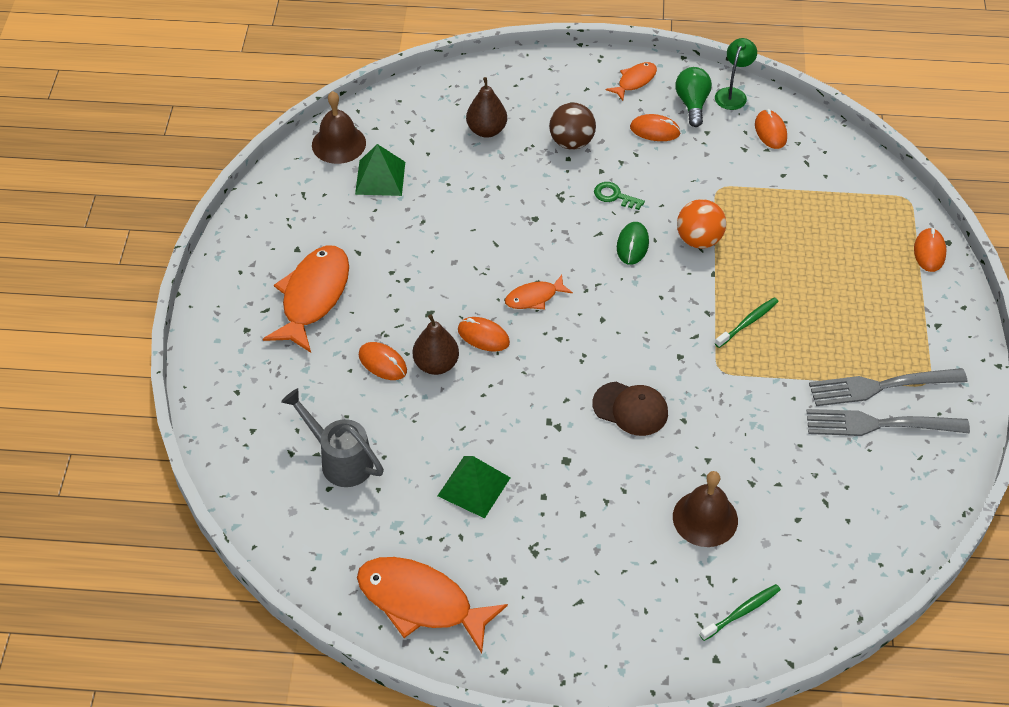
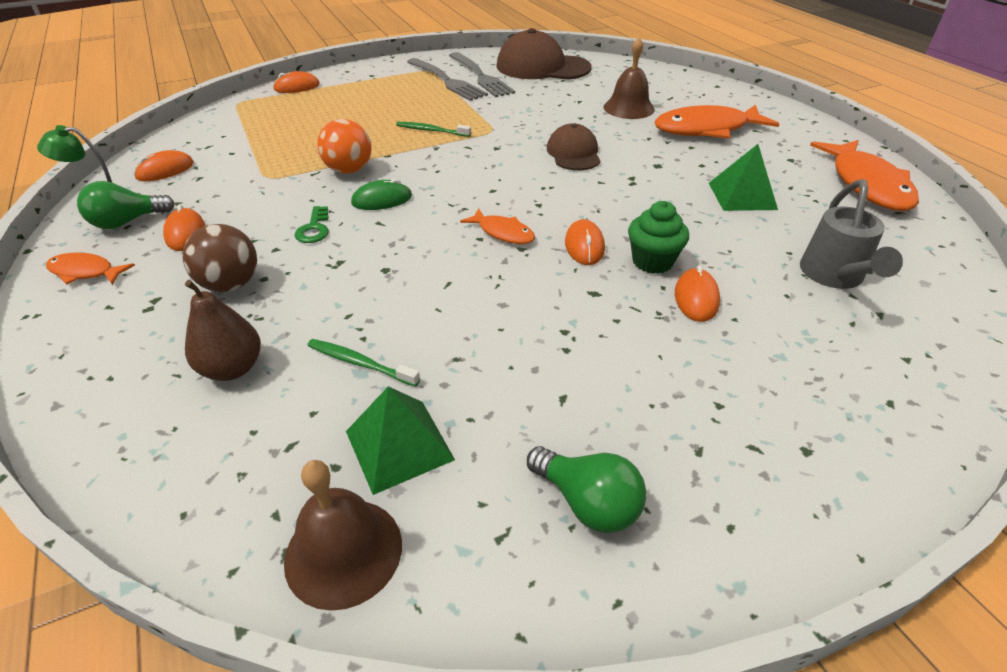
camera: 120 degrees left, 10 degrees down
(293, 229) = (587, 503): none -> green light bulb
(313, 297) = (679, 405): orange fish -> orange fish (706, 129)
(436, 364) = (652, 262): brown pear -> green cupcake
(741, 612) = (676, 85): green toothbrush -> green toothbrush (360, 363)
(880, 503) = (542, 67): none -> brown cap

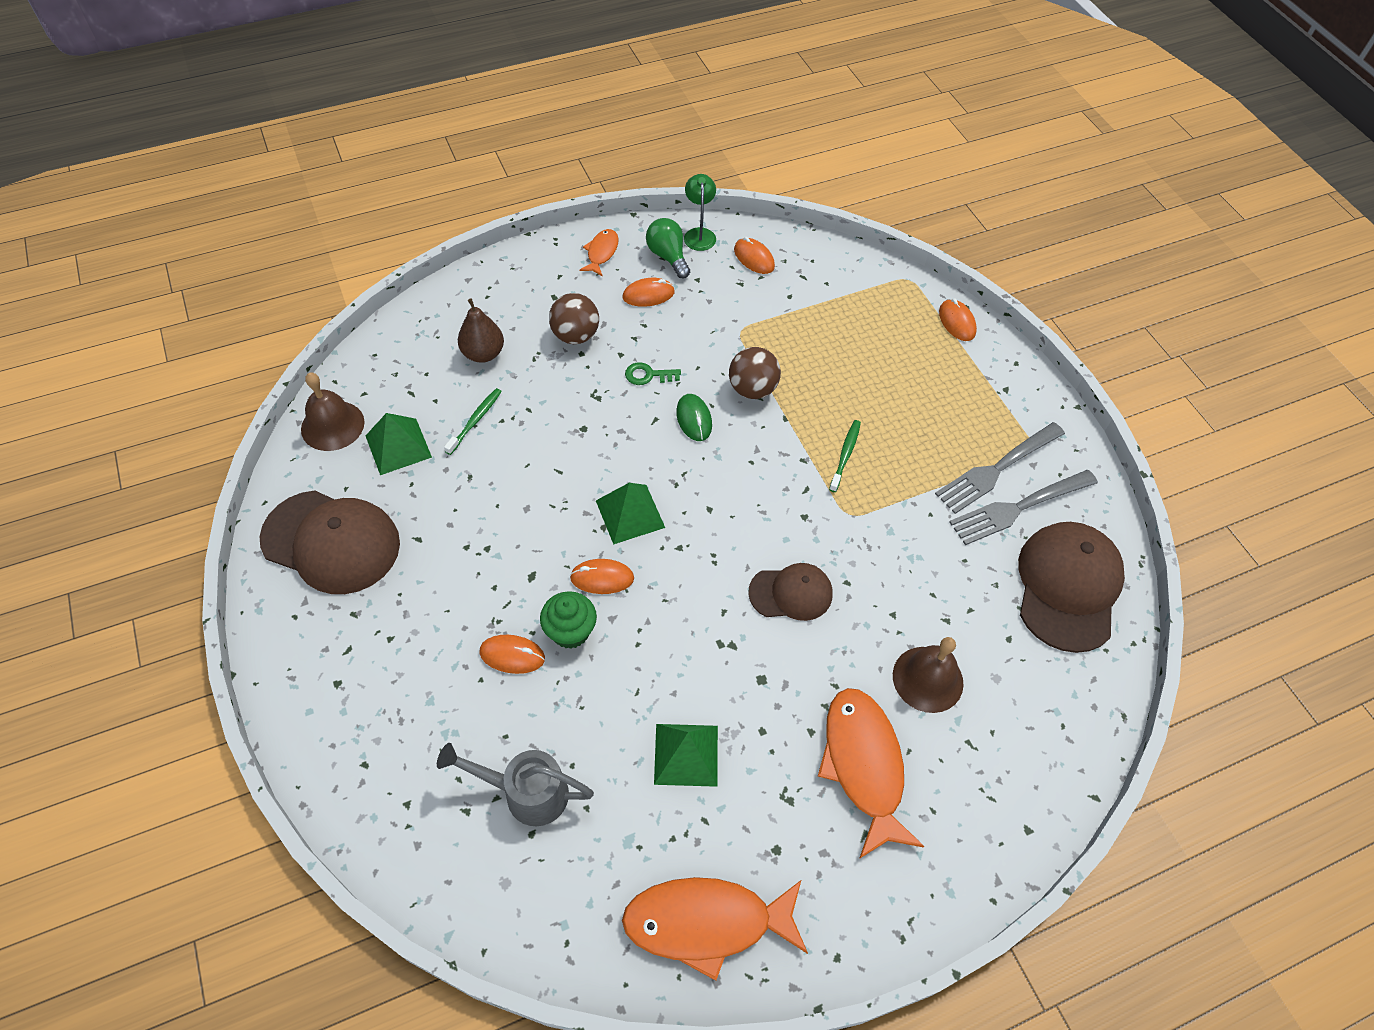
camera: 90 degrees right, 15 degrees up
(349, 170) = (752, 389): orange ball -> brown ball
(503, 233) = (630, 513): orange fish -> green pyramid
(587, 503) = (331, 542): green light bulb -> brown cap

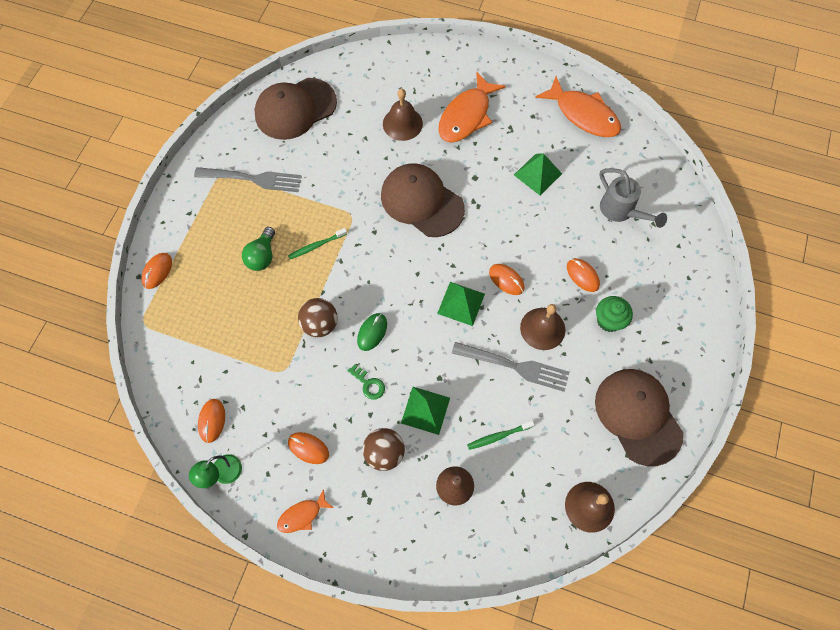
camera: 135 degrees left, 10 degrees up
(398, 446) = (558, 455): green pyramid -> green pyramid (425, 410)
(513, 555) = (542, 328): none -> brown bell
(570, 631) = (545, 265): green cupcake -> green cupcake (609, 320)
(668, 256) = (263, 471): green light bulb -> green light bulb (262, 256)
(791, 593) = (422, 202): brown cap -> brown cap, size x1.71
(1018, 508) = (268, 155): grey fork -> grey fork (515, 366)

